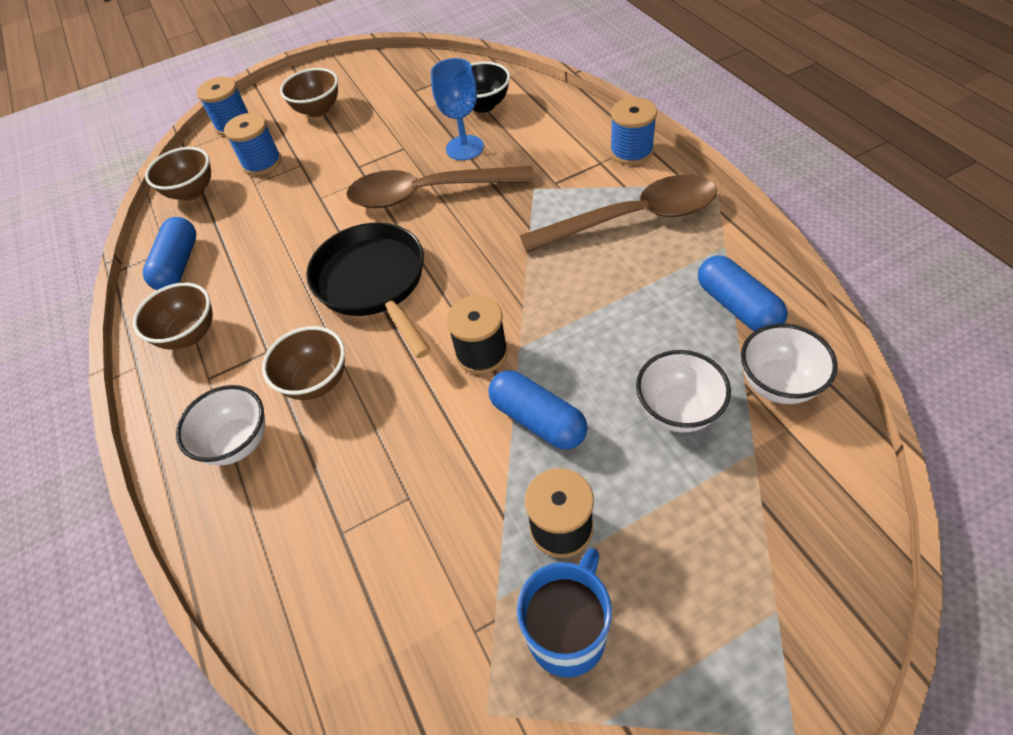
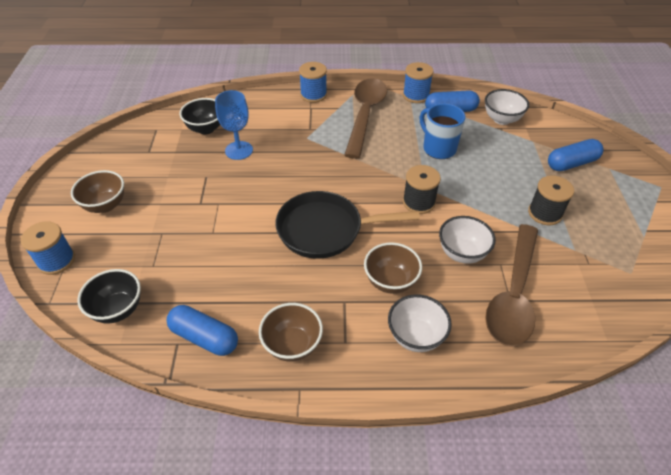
camera: 70 degrees left, 5 degrees down
(192, 192) = (118, 309): brown bowl -> black bowl
(262, 163) = (132, 255): blue spool -> blue spool (416, 95)
(428, 193) = (265, 180): brown spoon -> brown spoon (513, 294)
(538, 420) = (477, 198): blue capsule -> blue capsule (571, 163)
(568, 633) = (600, 231): blue mug -> blue mug (438, 148)
(678, 411) = (499, 152): white bowl -> white bowl (462, 253)

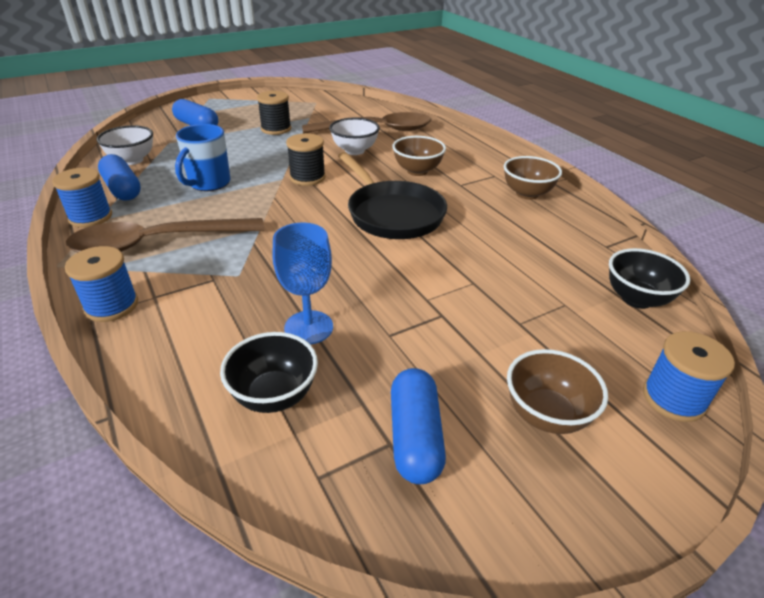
camera: 120 degrees left, 10 degrees down
(204, 337) = (581, 234): blue capsule -> blue capsule (415, 437)
(416, 336) = (454, 153): white bowl -> none

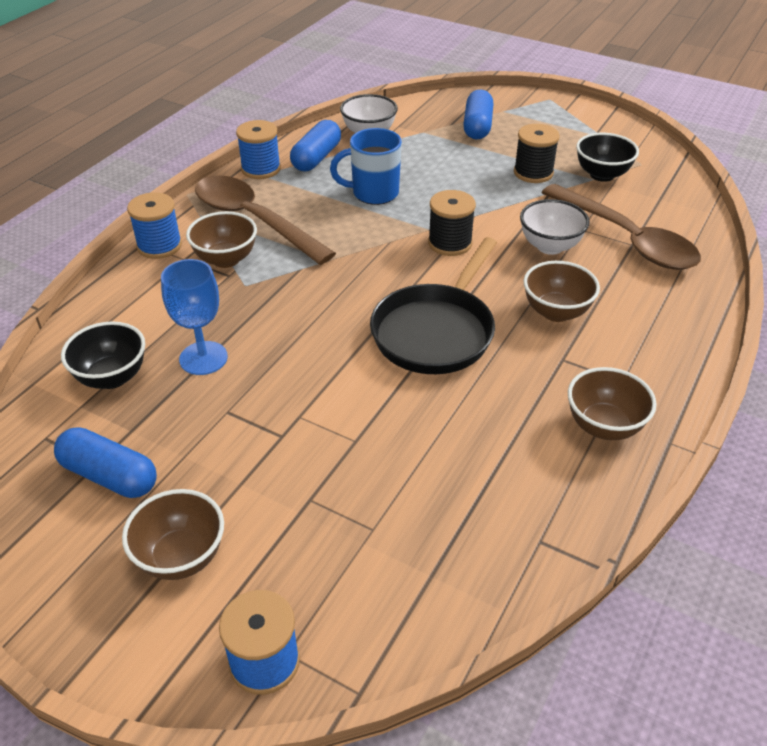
camera: 60 degrees right, 5 degrees up
(189, 274) = (226, 259): none -> brown bowl
(415, 437) = (109, 476): blue capsule -> blue capsule turned 60 degrees clockwise
(636, 299) = (435, 596): black bowl -> black bowl (602, 175)

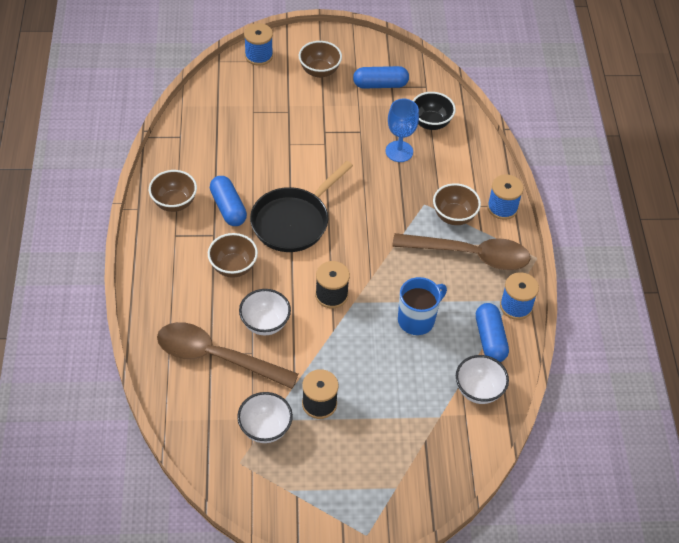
camera: 145 degrees right, 10 degrees up
(436, 332) = (293, 221): black pan -> black pan turned 135 degrees counterclockwise
(477, 126) = (401, 449): blue capsule -> blue capsule (228, 208)
(602, 175) = (265, 428): black bowl -> white bowl

